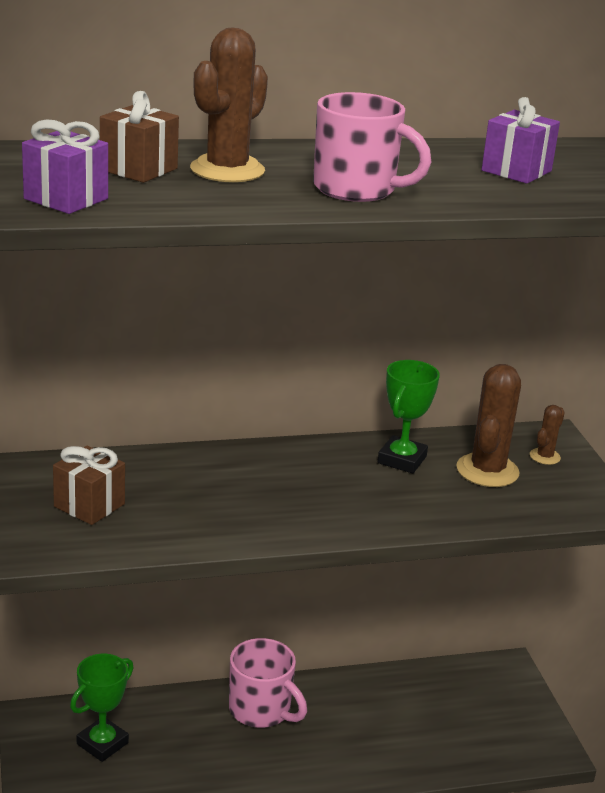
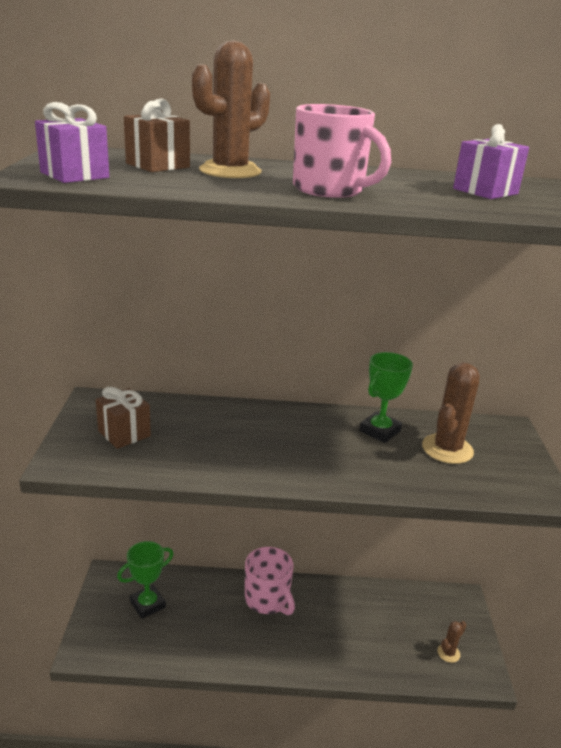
camera: 15 degrees right, 0 degrees up
(545, 456) = (499, 444): brown cactus -> brown cactus (448, 653)

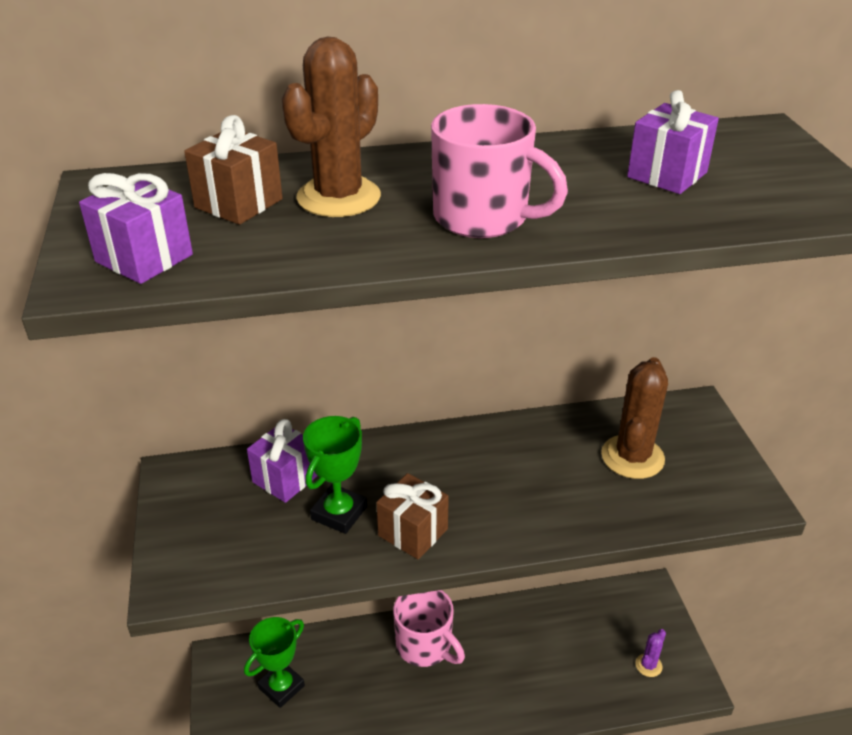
camera: 10 degrees left, 10 degrees up
(124, 433) = (234, 521): brown gift -> brown gift (413, 532)
(172, 416) = (285, 479): none -> purple gift
(380, 431) = (547, 446): green trophy -> green trophy (339, 513)
(448, 653) = (648, 665): brown cactus -> purple cactus

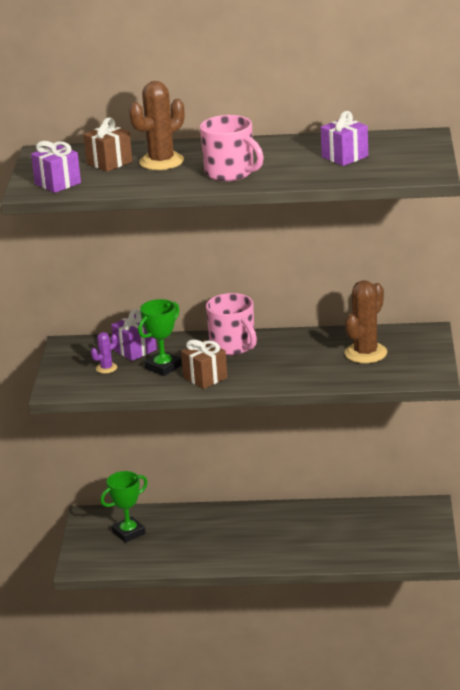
camera: 15 degrees right, 10 degrees down
(425, 646) = (240, 521): pink mug -> pink mug (233, 346)
(648, 665) = (405, 544): purple cactus -> purple cactus (106, 368)

